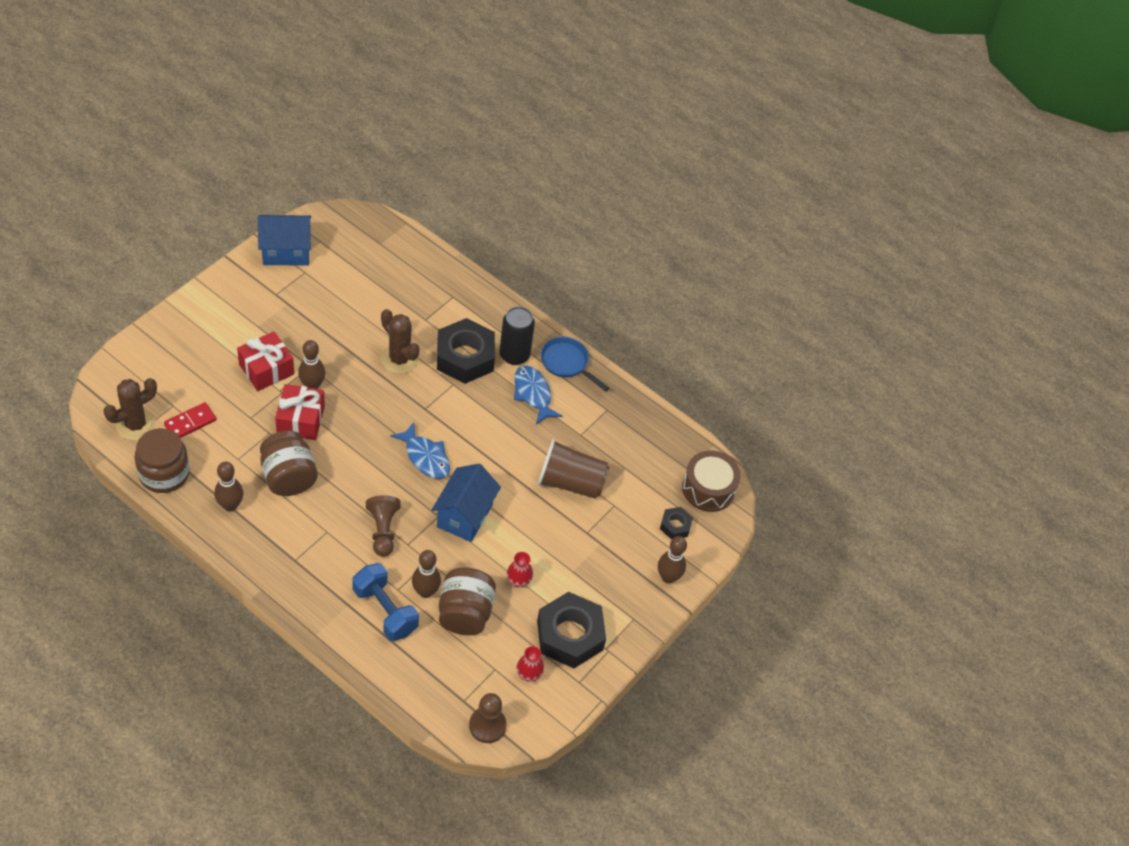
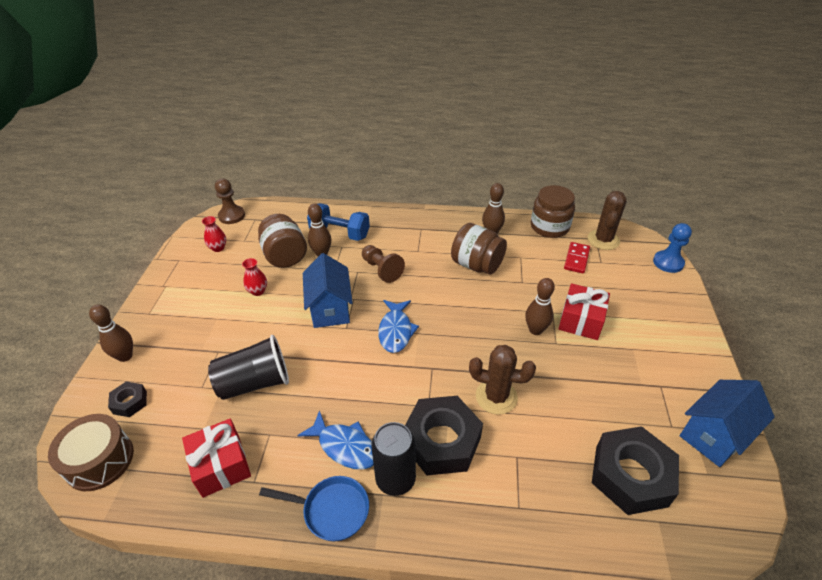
camera: 155 degrees right, 10 degrees down
(116, 366) = (668, 262): none -> blue pawn
(300, 420) = (513, 302): red gift -> red gift (221, 465)
(425, 457) = (396, 331): blue fish -> blue fish turned 105 degrees counterclockwise
(570, 482) = (255, 383): brown cup -> black cup
(570, 635) = (198, 280): black nut -> black nut (630, 476)

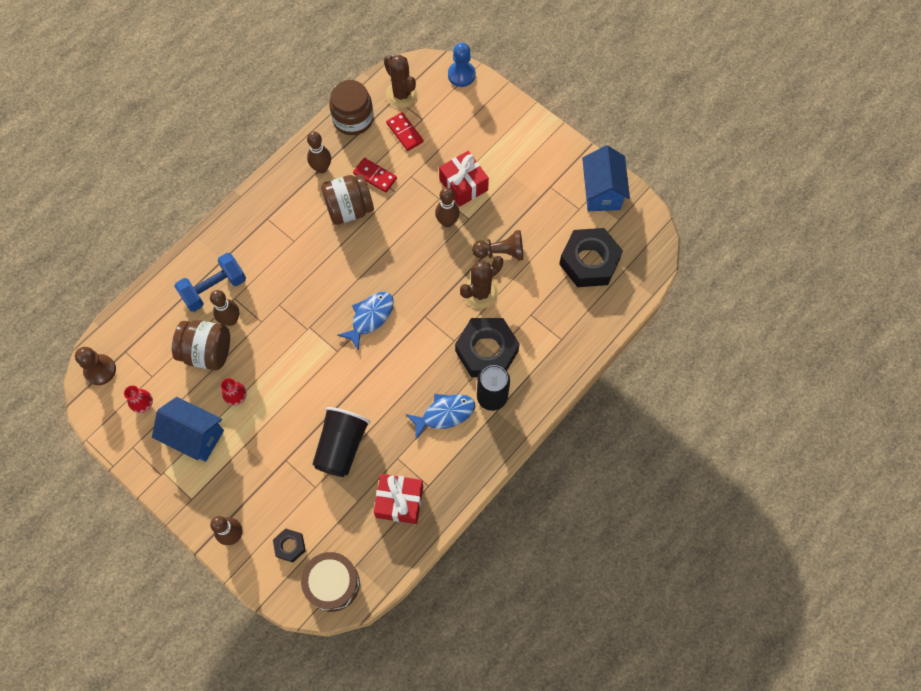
camera: 55 degrees left, 25 degrees up
(330, 309) = (306, 351): blue house -> blue house (195, 436)
(332, 510) = (484, 448): blue pan -> none
(381, 270) = (293, 284): brown pawn -> brown pawn (500, 252)
(396, 331) = (370, 317): blue fish -> blue fish turned 90 degrees counterclockwise
(520, 263) = (375, 176): none -> red domino

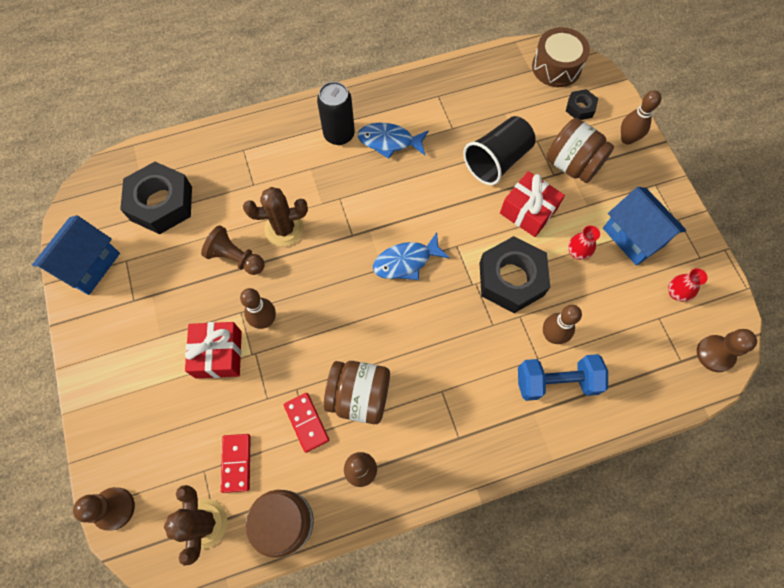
camera: 150 degrees left, 0 degrees up
(207, 352) = (590, 313): brown jar -> brown jar (572, 164)
(399, 501) = (469, 96): red gift -> red gift (528, 211)
(461, 75) = (114, 508): blue pawn -> brown pawn
(486, 351) = (316, 174): black nut -> black nut (511, 279)

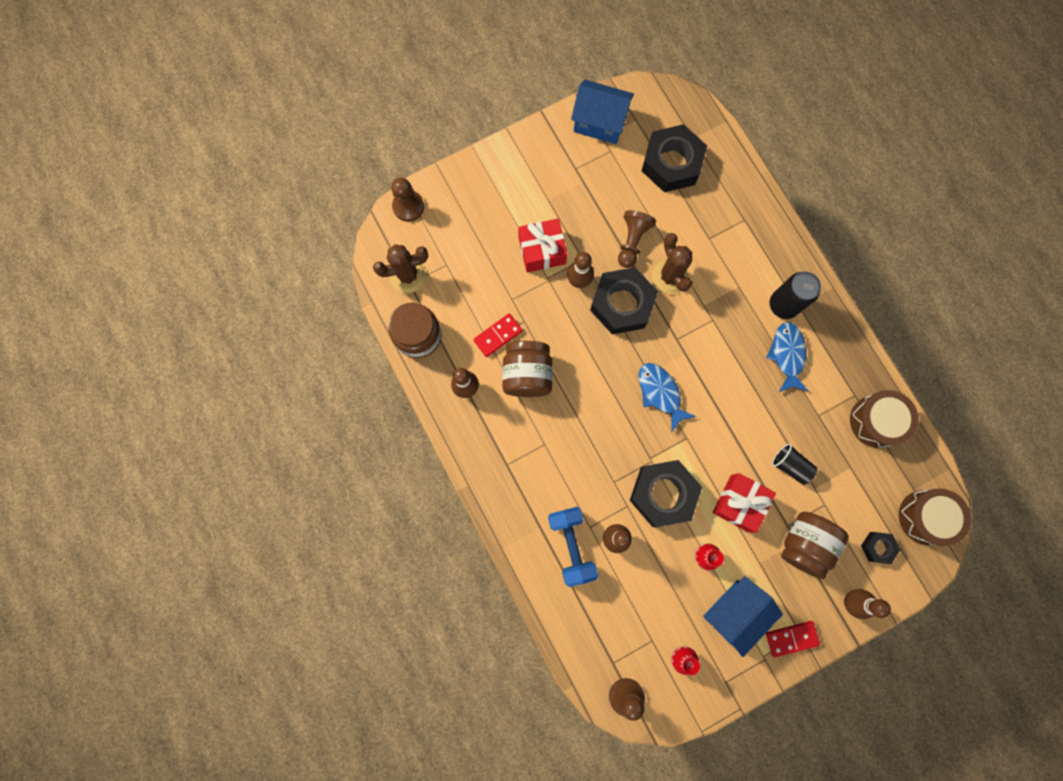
camera: 80 degrees right, 10 degrees up
(236, 463) = (456, 288): red domino -> red domino (791, 638)
(302, 281) = (622, 304): none -> black nut
(465, 85) = (876, 421): none -> brown drum
(497, 160) = (790, 465): black cup -> black cup, size x0.58

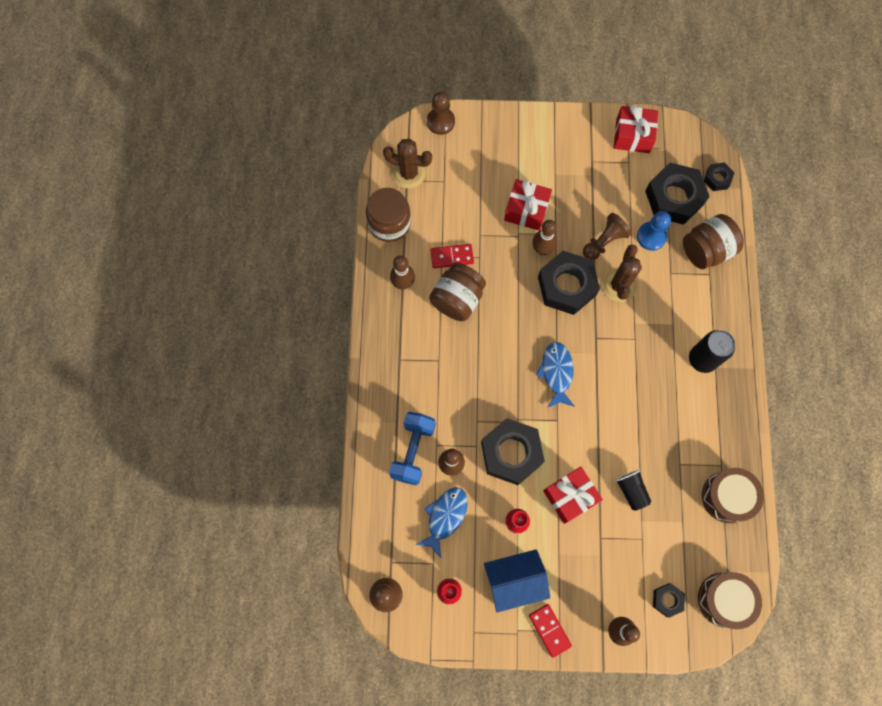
camera: 30 degrees right, 5 degrees down
(599, 123) = (632, 136): blue house -> red gift
(672, 213) = (651, 236): none -> blue pawn
(700, 123) = (717, 179): none -> black nut
(787, 355) = (681, 401): blue fish -> blue fish (445, 517)
(791, 638) = (549, 630): red domino -> red domino turned 45 degrees clockwise
(804, 544) = (605, 560): brown jar -> brown jar (706, 250)

